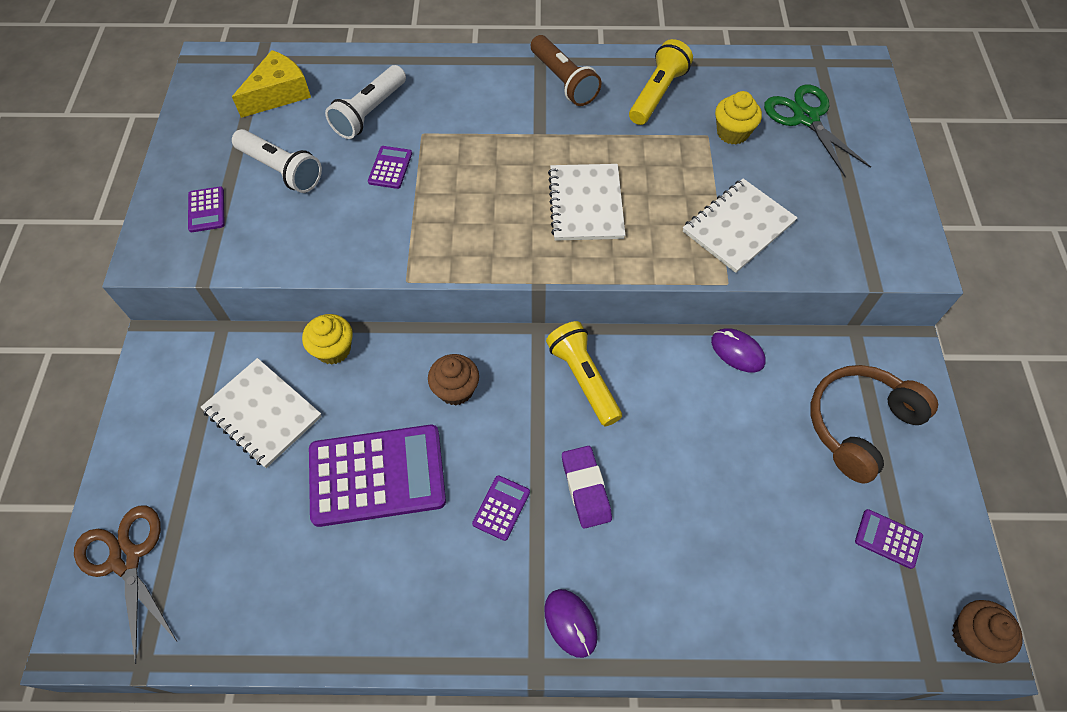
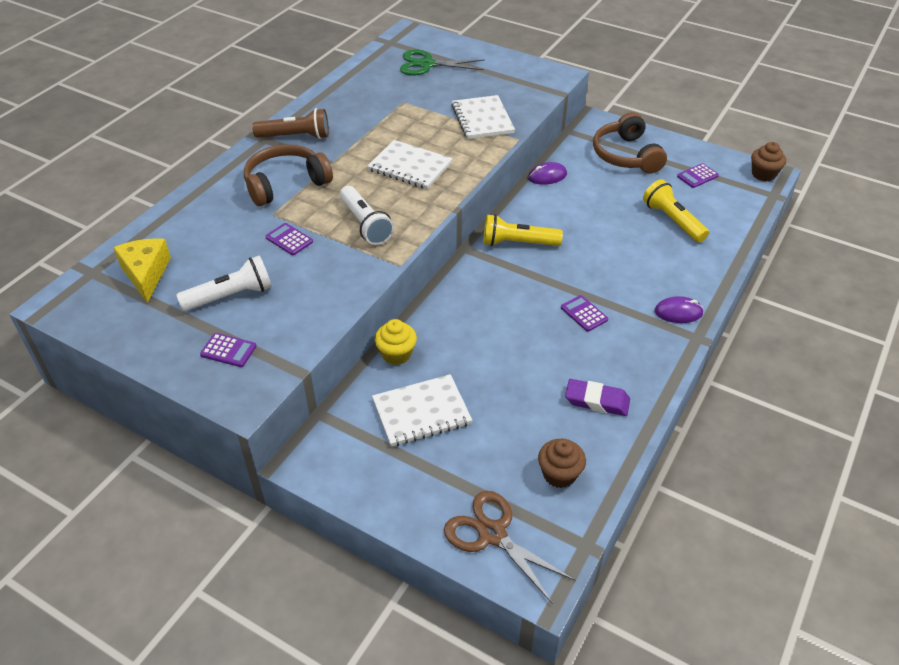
camera: 60 degrees left, 15 degrees down
(126, 559) = (492, 534): brown scissors -> brown scissors turned 45 degrees clockwise
(370, 112) = (223, 232): white flashlight -> white flashlight (365, 224)
(377, 476) = (519, 365): purple calculator -> none
(456, 390) = (481, 303): brown cupcake -> brown cupcake (559, 474)
(477, 117) = (286, 184): none -> brown headphones
(586, 488) = (595, 272): purple eraser -> purple eraser (597, 401)
(657, 94) = (349, 106): yellow flashlight -> yellow flashlight (672, 221)
(732, 133) = (411, 92): yellow cupcake -> none

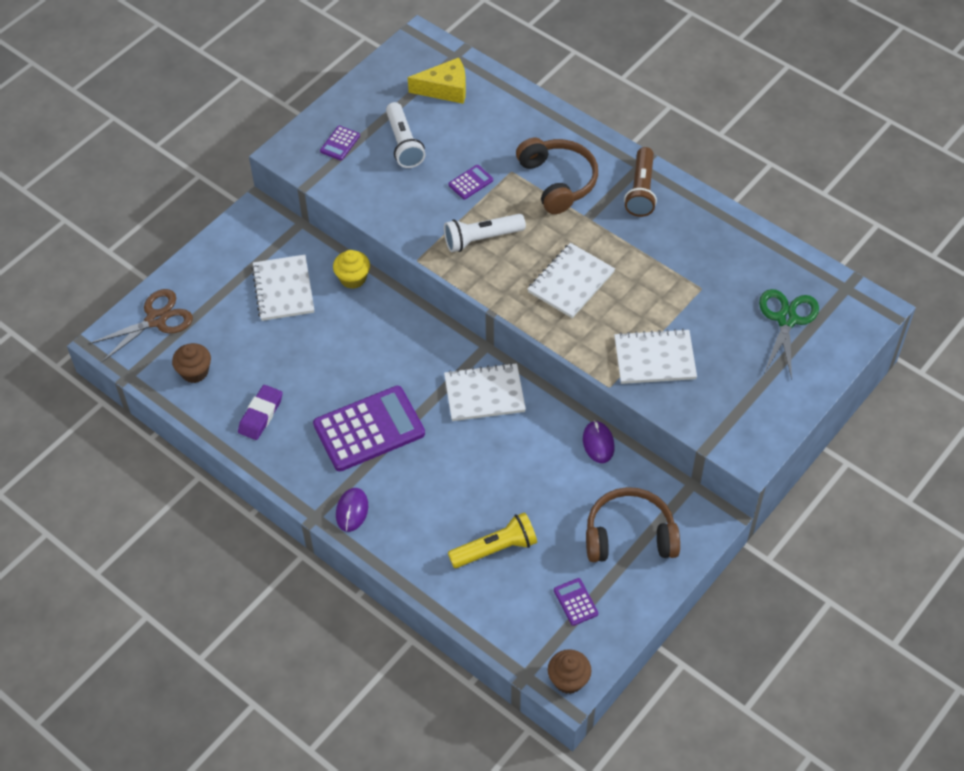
camera: 100 degrees right, 10 degrees up
(518, 243) = (484, 394): yellow flashlight -> white notebook
(584, 313) = (369, 429): purple calculator -> purple calculator, size x2.32

